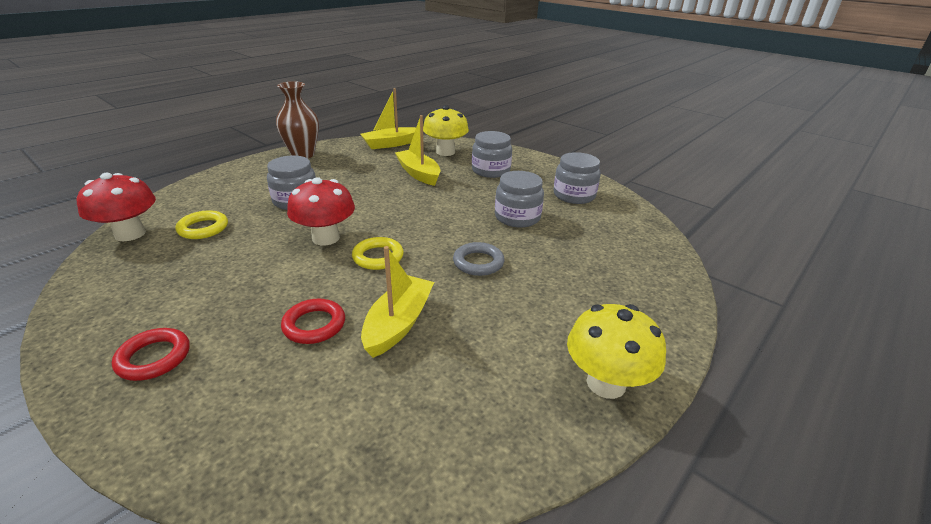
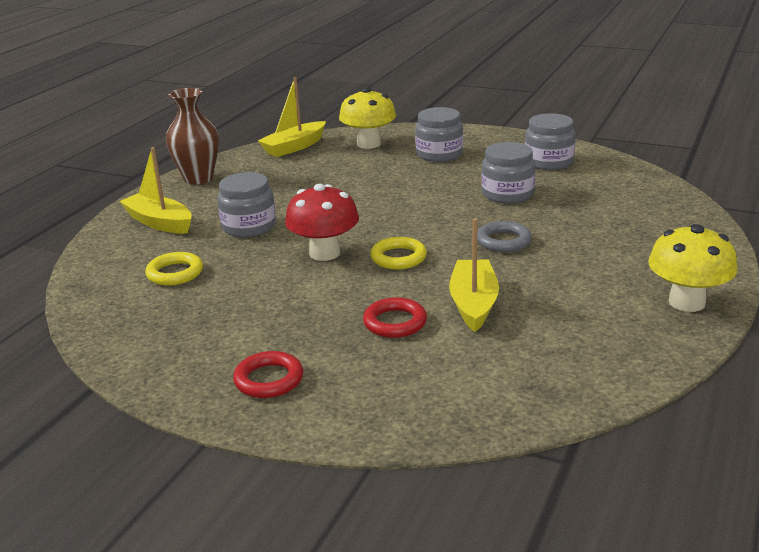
camera: 15 degrees left, 5 degrees down
(130, 234) = (95, 295): red mushroom -> none
(419, 174) = (361, 173): yellow boat -> yellow boat (159, 222)

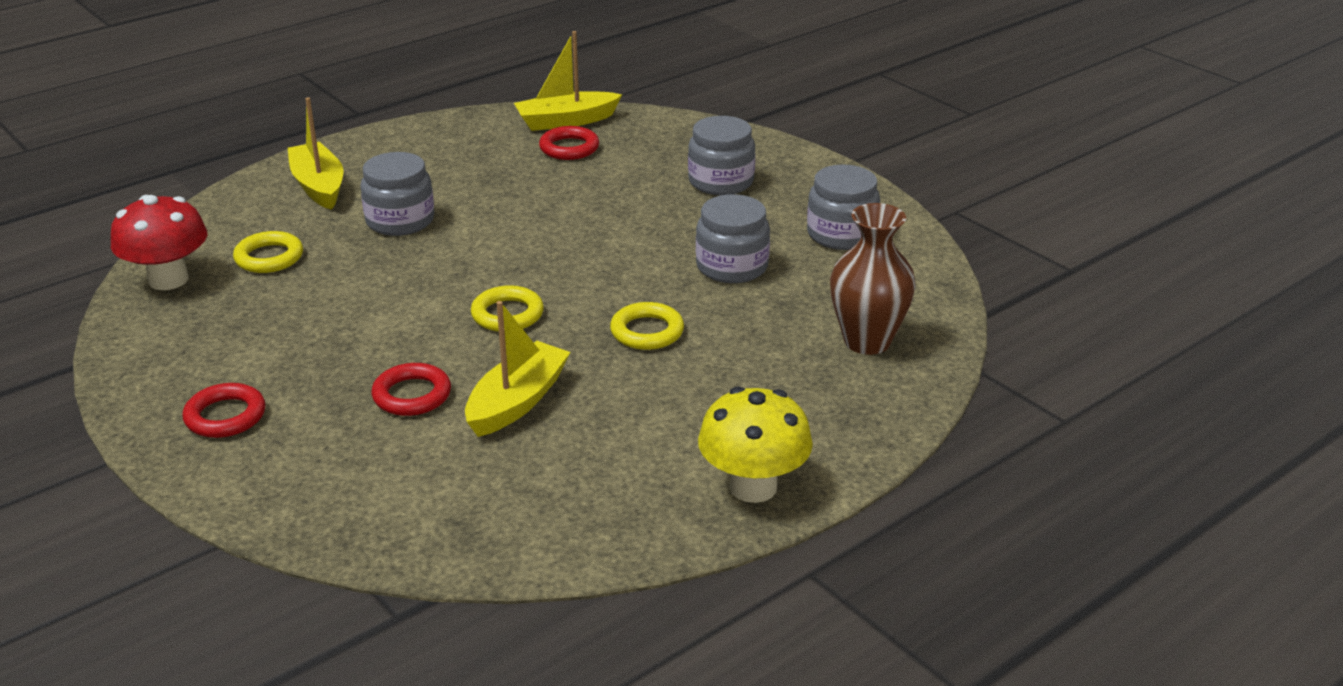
camera: 25 degrees right, 5 degrees up
(198, 178) = (416, 137): brown vase -> brown vase (867, 341)
(316, 160) = (569, 148): none -> red ring
(324, 253) = (438, 282): red mushroom -> red mushroom (168, 279)
(369, 144) = (655, 141): yellow mushroom -> none
(503, 241) = (647, 331): grey ring -> yellow ring

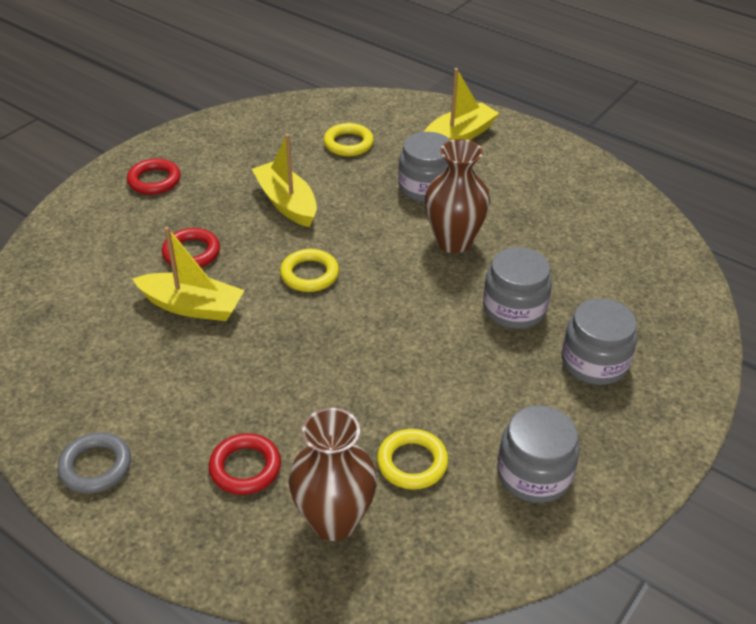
camera: 75 degrees right, 10 degrees up
(168, 279) = (305, 113): red mushroom -> none
(507, 220) = (453, 241): none -> brown vase
(566, 121) = (650, 236): yellow boat -> yellow boat (286, 203)
(569, 148) = (599, 249): red ring -> red ring (245, 467)
(647, 331) = (307, 359): yellow ring -> yellow ring (412, 463)
(732, 267) = (434, 397): grey jar -> grey jar (514, 309)
(753, 487) = (95, 466): yellow mushroom -> grey ring

